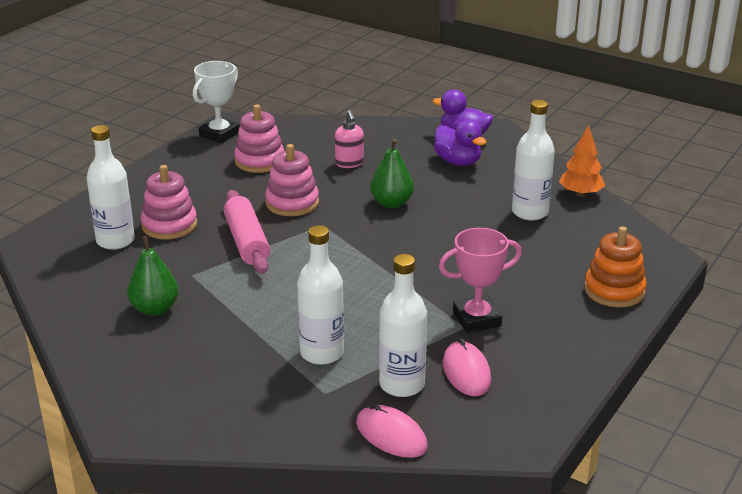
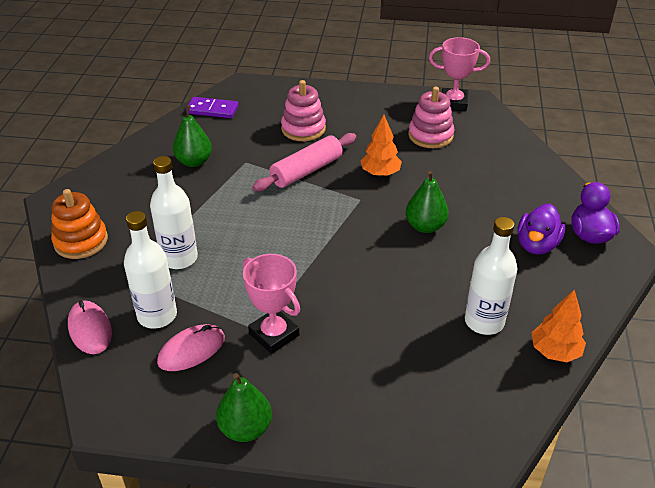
camera: 65 degrees right, 10 degrees up
(61, 274) = (212, 110): none -> purple domino
(115, 241) = (267, 115): white bottle -> none
(219, 134) = (453, 103): white trophy -> pink trophy
(292, 203) = (380, 173): pink stacking toy -> orange tree
(349, 163) = (470, 182): pink soap dispenser -> none
(391, 435) = (90, 329): pink mouse -> pink mouse turned 45 degrees counterclockwise
(582, 361) = (245, 428): none -> green pear
(614, 290) = (382, 425): orange stacking toy -> orange stacking toy (81, 241)

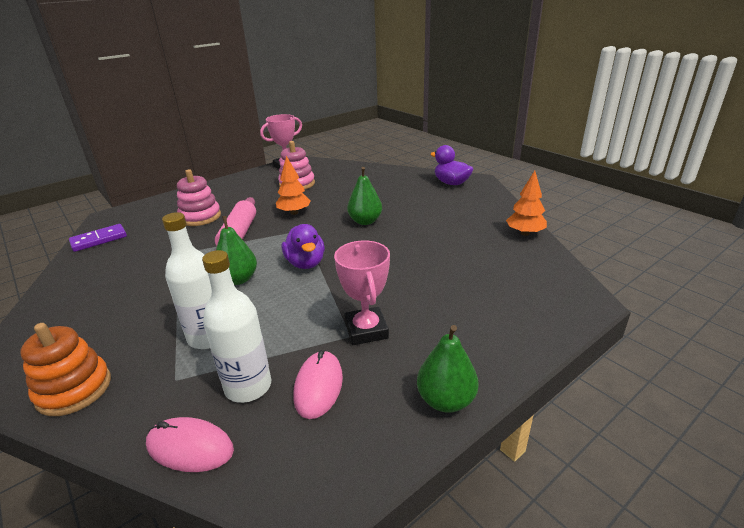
camera: 45 degrees left, 10 degrees down
(194, 161) = (127, 274): green pear -> green pear (238, 279)
(274, 334) = (366, 330): pink trophy -> pink trophy turned 75 degrees clockwise
(484, 321) = (472, 242): white bottle -> none
(536, 245) = (436, 199): purple duck -> purple duck (305, 263)

